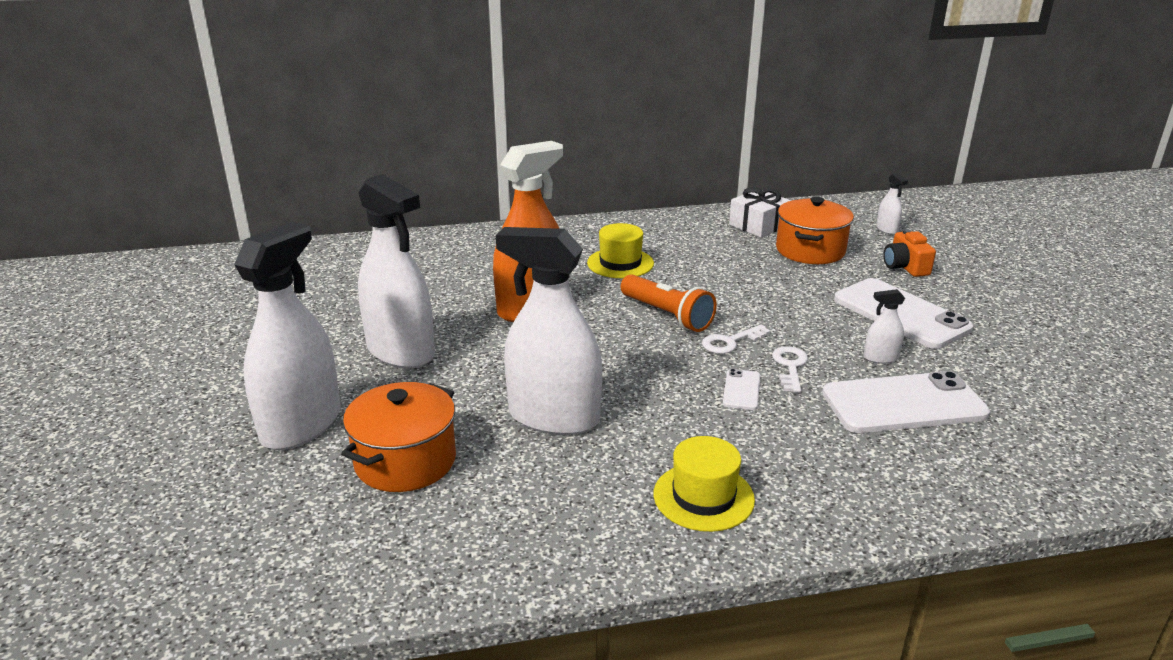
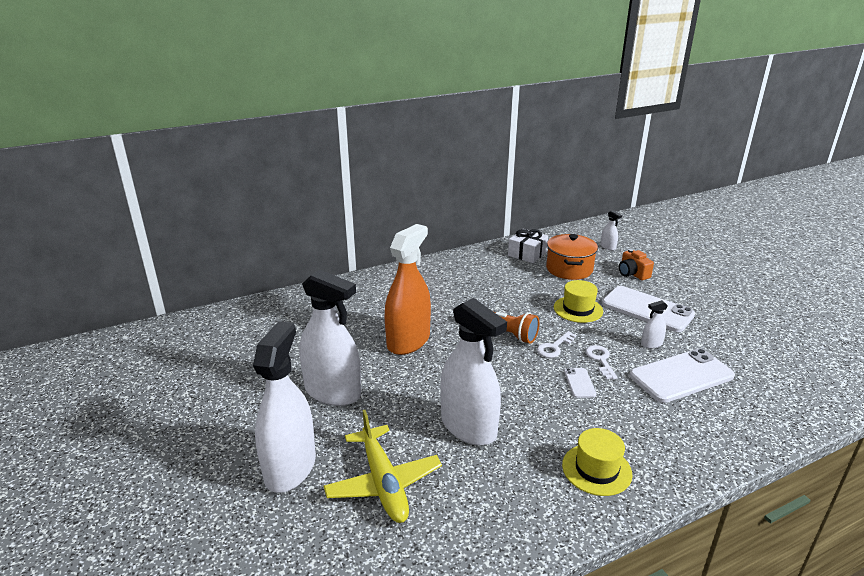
camera: 15 degrees left, 0 degrees up
(405, 461) = (383, 482): orange pot -> yellow plane
(553, 417) = (468, 427): white spray bottle -> white spray bottle turned 135 degrees counterclockwise
(620, 263) = (451, 296): yellow hat -> yellow hat (578, 309)

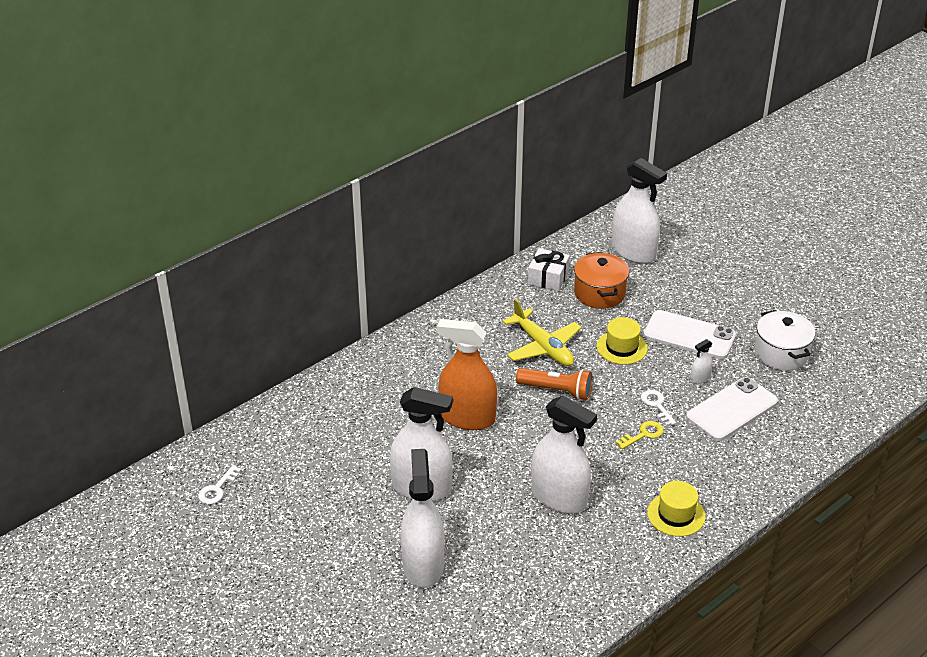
camera: 15 degrees left, 10 degrees up
(383, 482) = (508, 561): yellow plane -> yellow plane (543, 346)
(408, 341) = (467, 418): orange spray bottle -> orange spray bottle turned 90 degrees counterclockwise
(554, 347) = (610, 399): white key -> white key (217, 489)
(579, 383) = (643, 434): white phone -> yellow key
(608, 247) = (633, 252): white spray bottle -> white spray bottle, size x2.42
(632, 274) = (667, 288): orange camera -> none
(741, 336) = (781, 353): none -> white pot

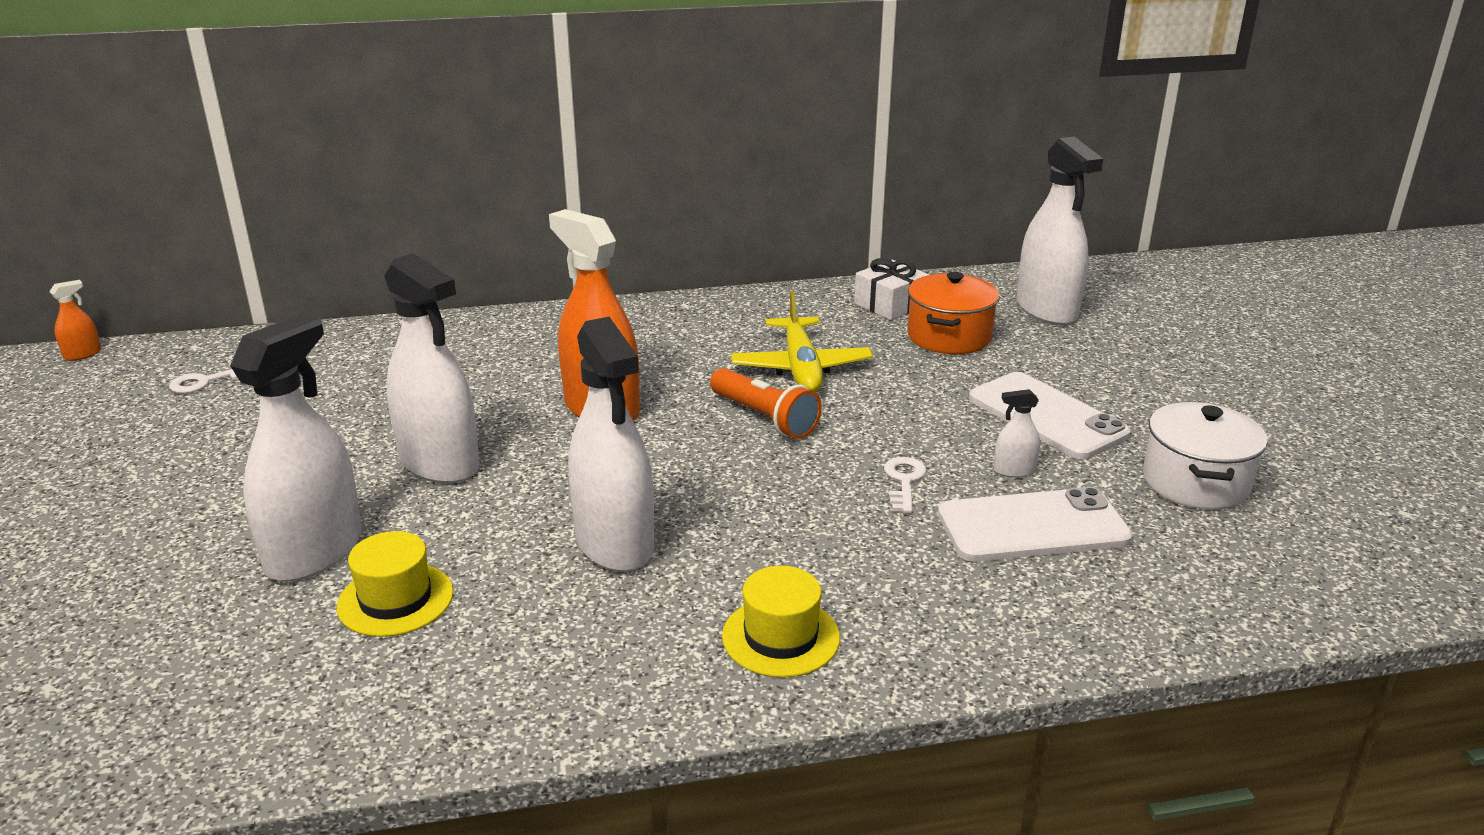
camera: 30 degrees right, 10 degrees down
(106, 501) = (82, 354): none -> orange spray bottle
(622, 347) = (920, 400): yellow hat -> yellow hat (395, 599)
(643, 434) = (842, 510): yellow key -> none

